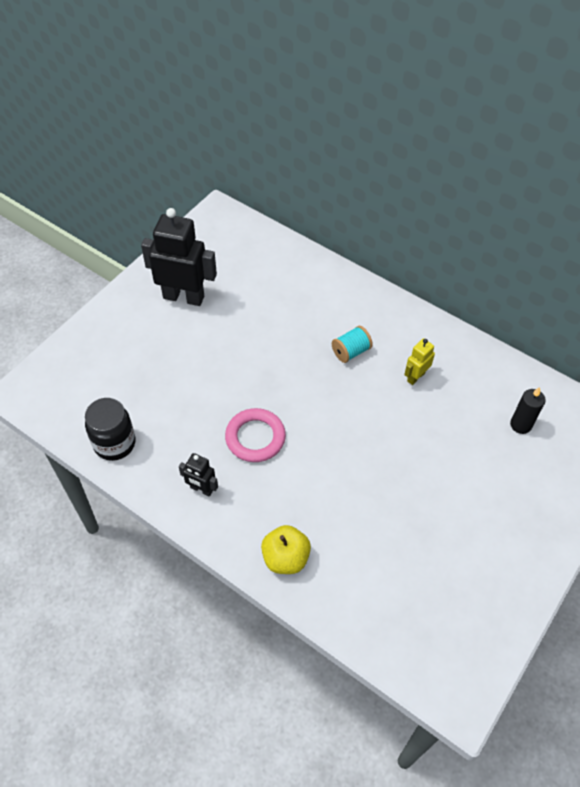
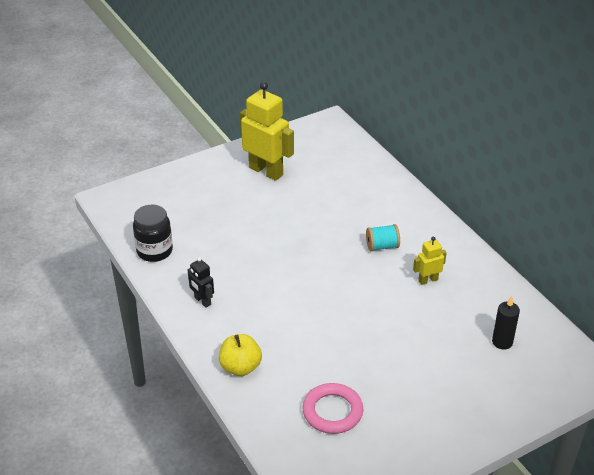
camera: 25 degrees right, 15 degrees down
(184, 297) = (266, 171): black robot -> yellow robot
(255, 437) = (266, 281): pink ring -> pink ring (332, 411)

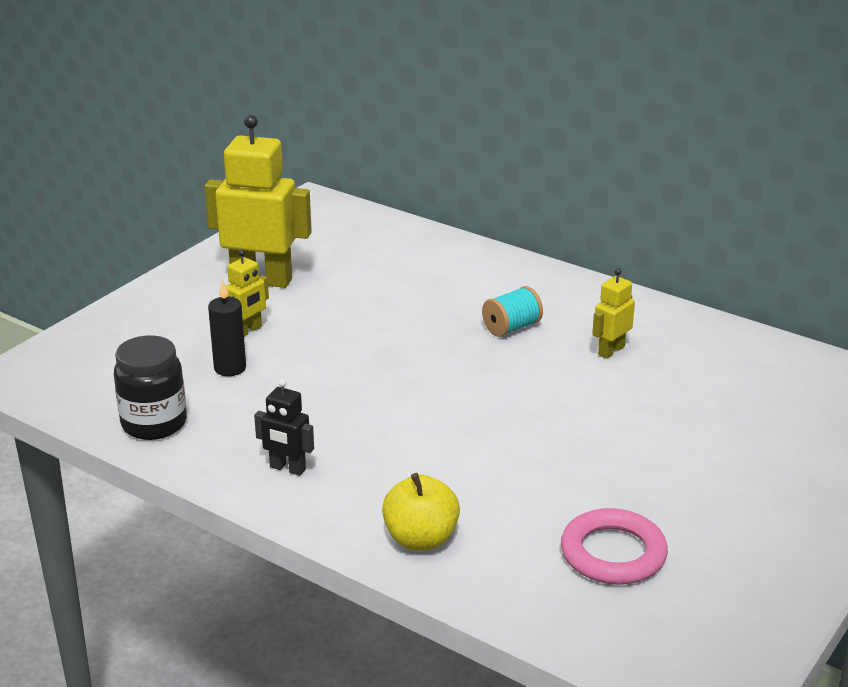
camera: 25 degrees left, 10 degrees down
(237, 205) = (248, 331): none -> yellow robot
(502, 342) = (775, 395): black candle -> black candle (230, 368)

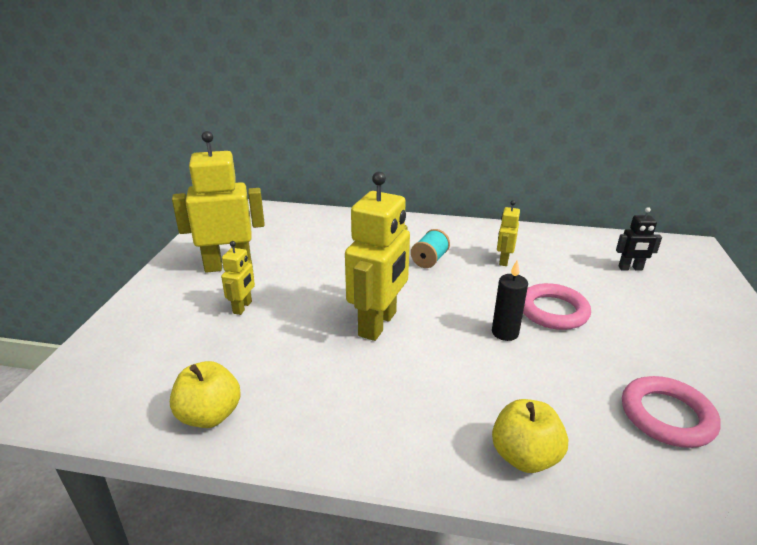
camera: 25 degrees left, 0 degrees up
(154, 424) = (209, 415): black jar -> yellow apple
(230, 368) = (248, 342): black candle -> black candle (505, 333)
(287, 468) = (360, 423): black robot -> black robot (630, 268)
(382, 385) = (378, 324): none -> yellow robot
(607, 424) = (553, 311): none -> pink ring

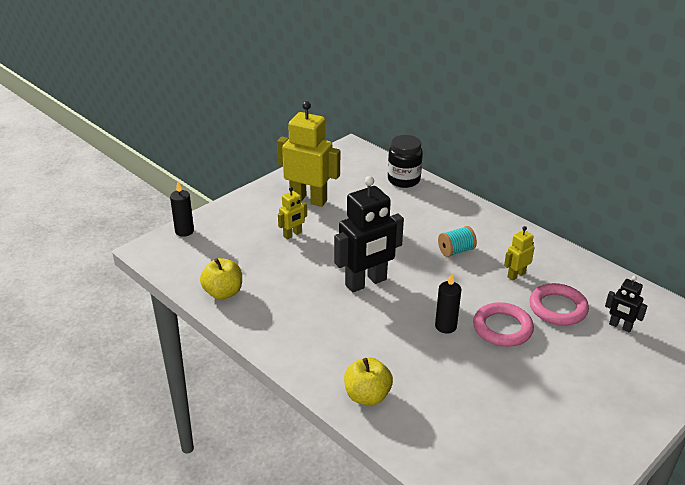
camera: 35 degrees right, 5 degrees up
(84, 358) = (184, 231): none -> black candle
(313, 218) = (403, 180): none -> black jar
(378, 324) = (366, 282): yellow robot -> black robot
(667, 416) = (487, 423): pink ring -> pink ring (558, 308)

